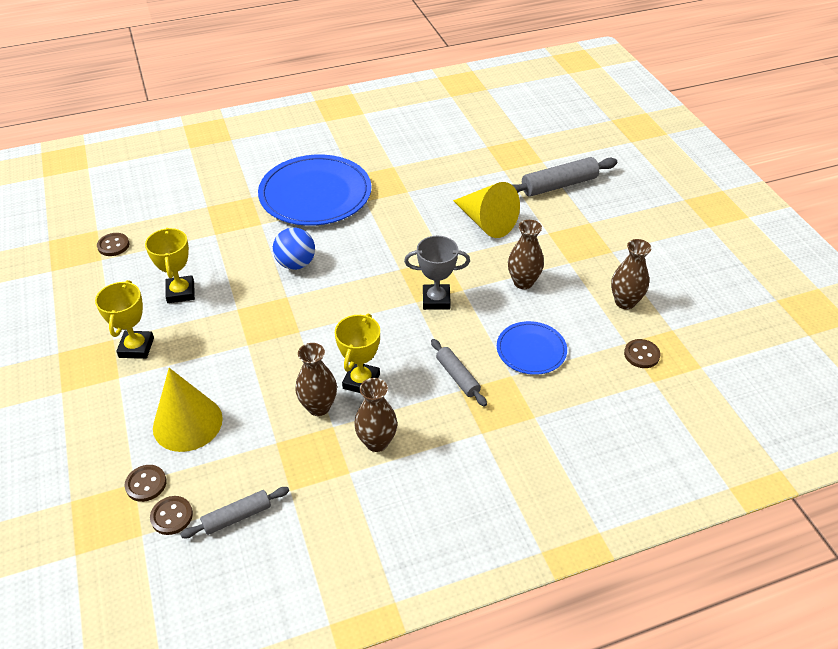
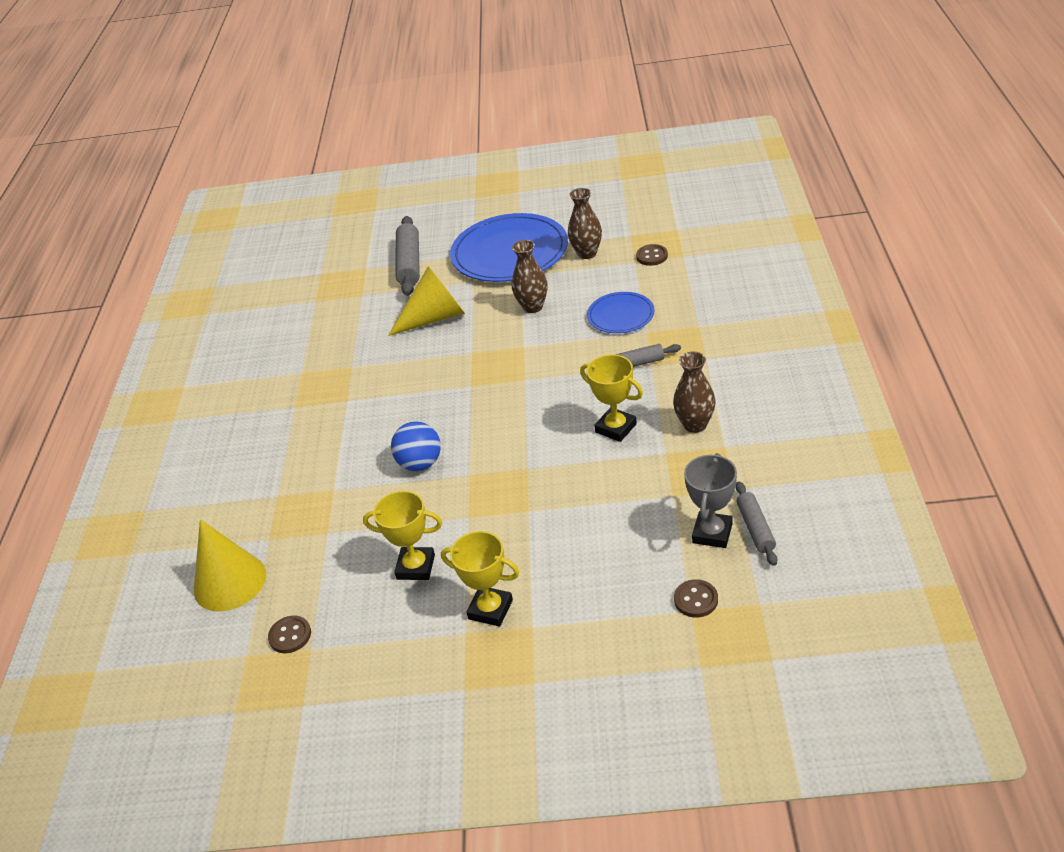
camera: 65 degrees left, 5 degrees down
(172, 516) = (742, 579): brown button -> none
(187, 423) = (623, 564): yellow cone -> yellow cone (229, 582)
(315, 194) = (309, 439): blue plate -> blue plate (509, 253)
(319, 407) = (638, 461): brown vase -> none
(436, 300) = (529, 365): grey trophy -> grey trophy (712, 533)

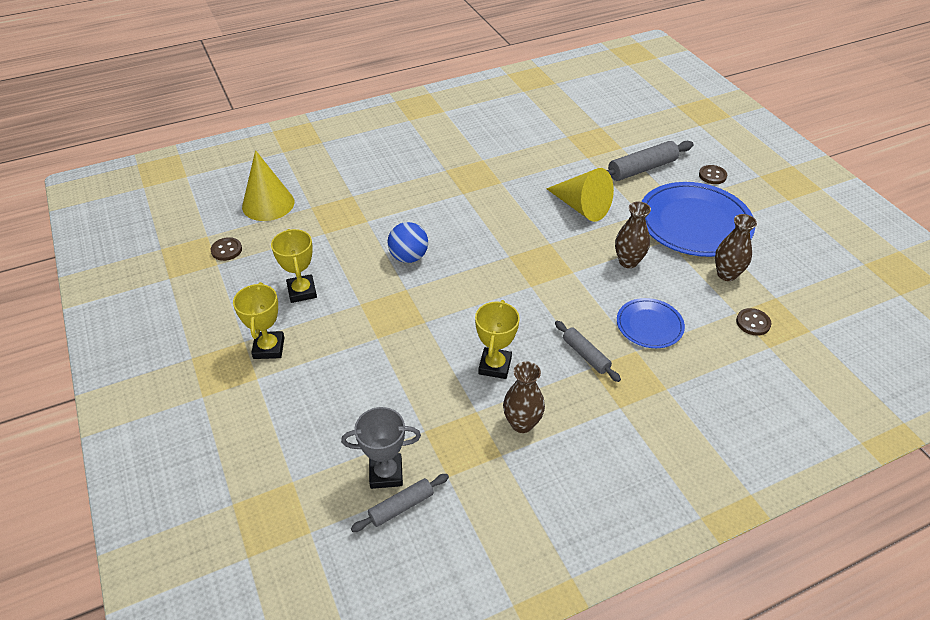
camera: 60 degrees right, 5 degrees up
(696, 600) = (305, 481): brown button -> brown button (712, 175)

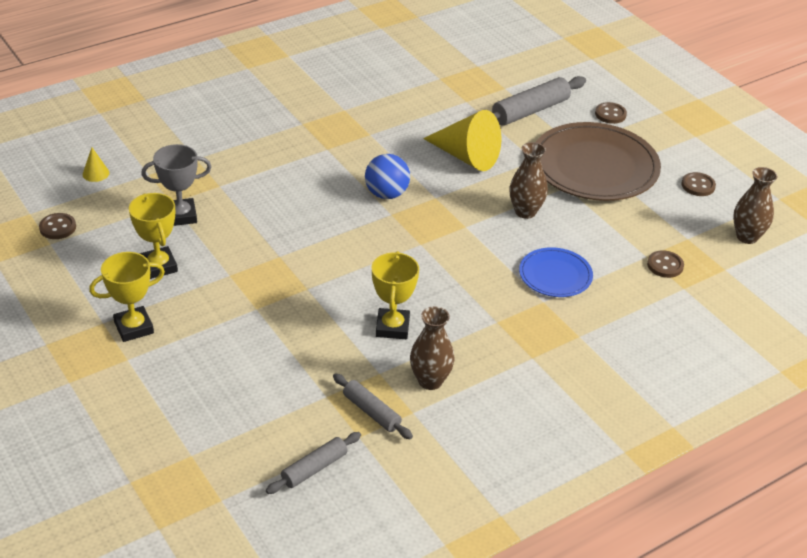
camera: 10 degrees left, 5 degrees down
(268, 204) = (95, 173): yellow cone -> yellow cone, size x0.43
(269, 348) = (134, 327): yellow trophy -> yellow trophy turned 75 degrees clockwise
(386, 473) = (292, 439): grey trophy -> grey trophy (181, 216)
(409, 257) = (276, 222): blue ball -> blue ball (386, 194)
(585, 355) = (489, 310): grey rolling pin -> grey rolling pin (371, 412)
(694, 223) = (594, 166): blue plate -> brown plate
(726, 274) = (634, 218): brown vase -> brown vase (747, 237)
(788, 246) = (698, 185): none -> brown button

